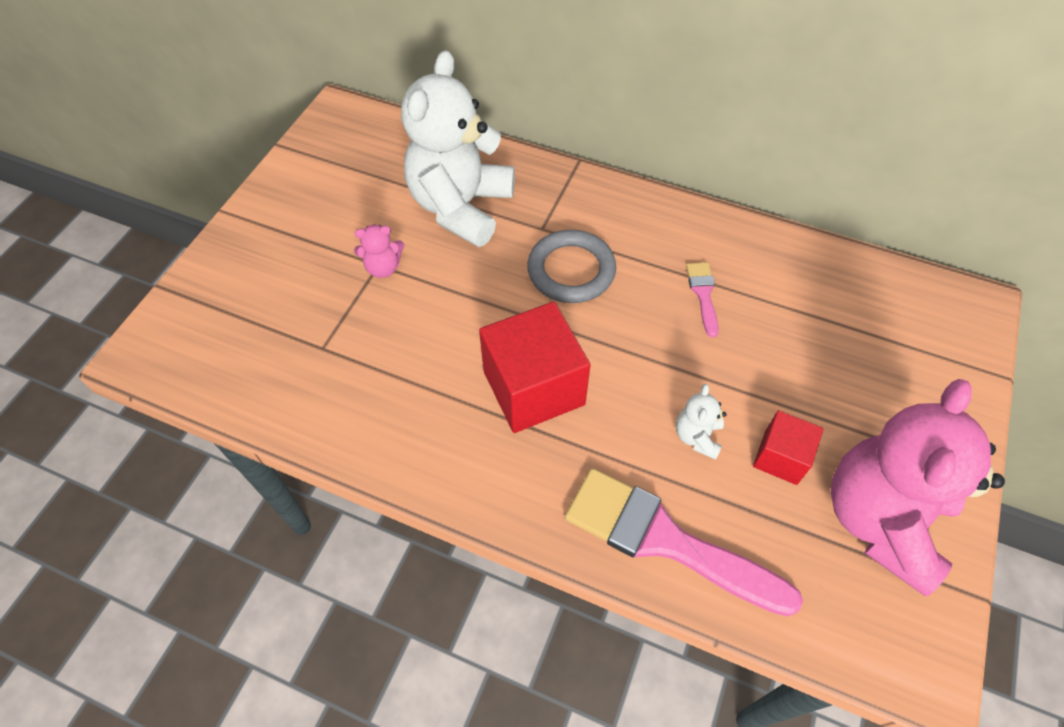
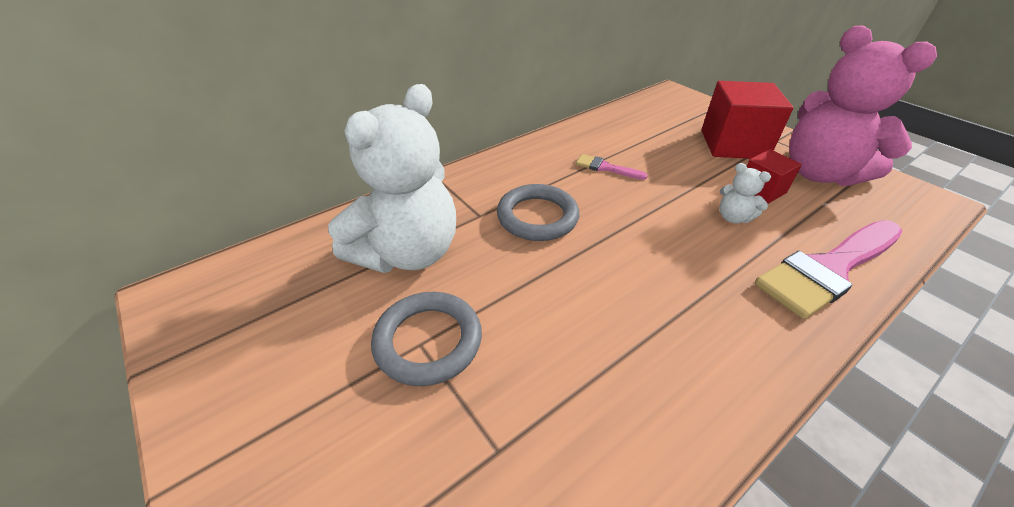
camera: 60 degrees left, 15 degrees down
(383, 267) = (428, 341): pink teddy bear -> grey ring
(461, 207) = (407, 253): white teddy bear -> white teddy bear turned 105 degrees counterclockwise
(533, 388) = (649, 285): red cube -> red cube (733, 144)

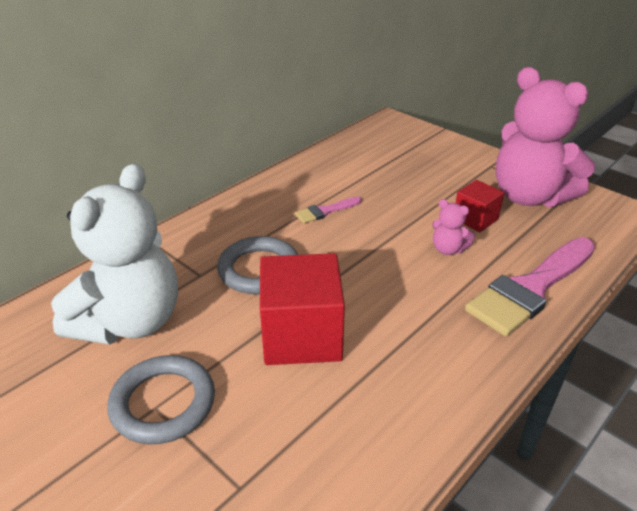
camera: 10 degrees left, 5 degrees down
(606, 168) = (325, 211): pink brush -> pink brush turned 45 degrees counterclockwise
(733, 144) = (450, 174): red cube -> red cube (301, 335)
(733, 217) = (448, 249): white teddy bear -> pink teddy bear

